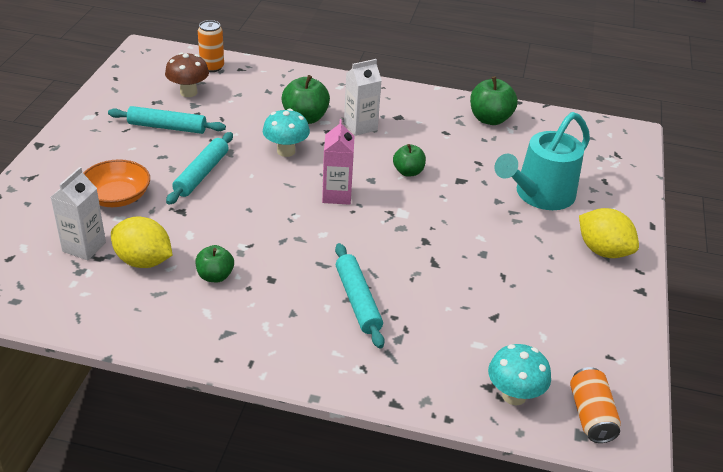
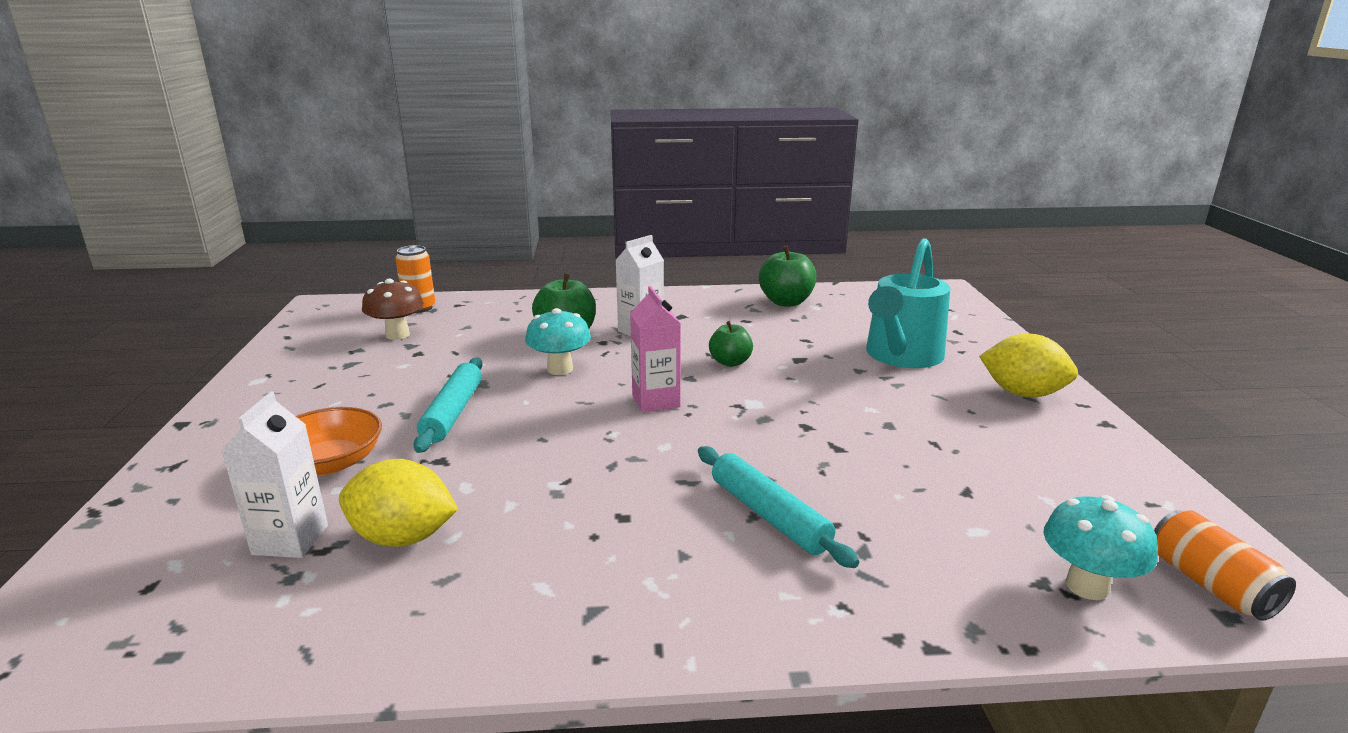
camera: 15 degrees left, 15 degrees down
(167, 127) = (381, 373): turquoise rolling pin -> none
(215, 276) = (532, 532): green apple -> none

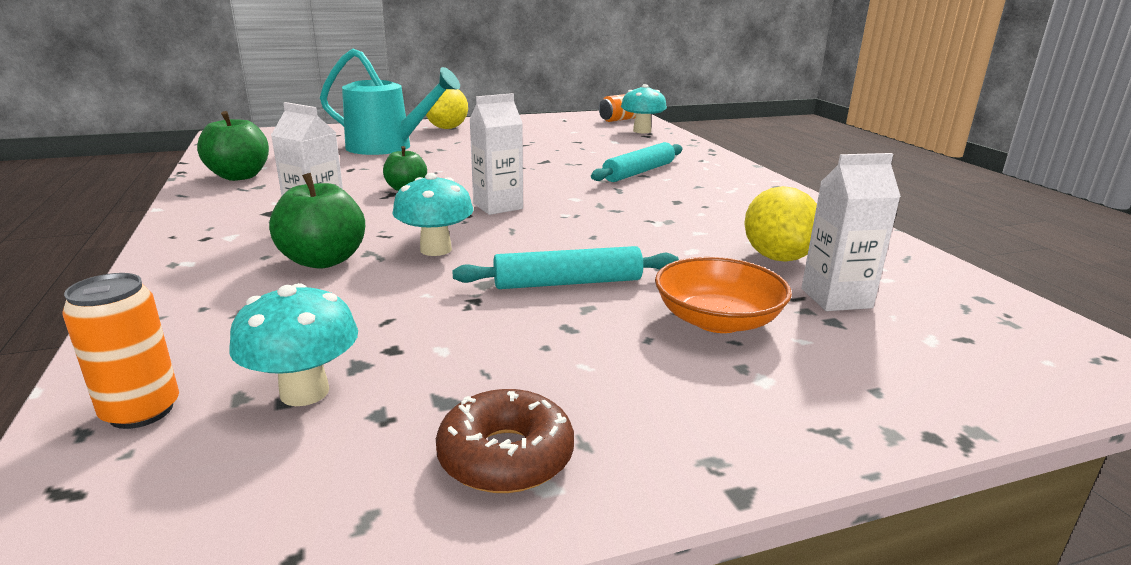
camera: 105 degrees left, 0 degrees up
(287, 374) = (506, 456): none -> brown donut
(397, 335) = (304, 392): brown mushroom -> turquoise mushroom
(656, 401) = (498, 206): pink carton -> white carton

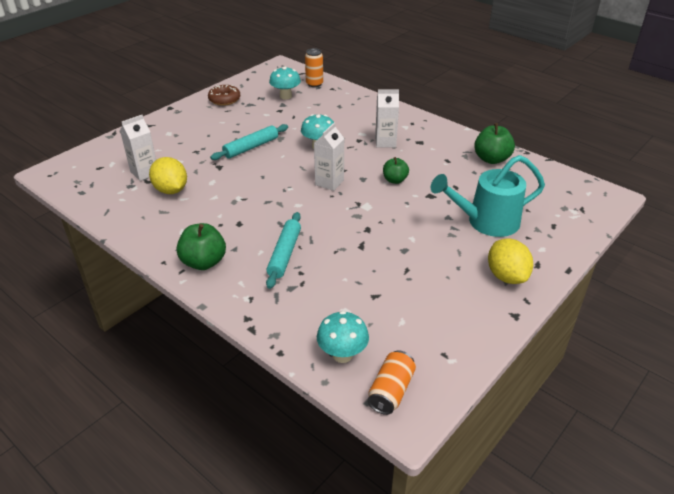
camera: 150 degrees right, 15 degrees up
(323, 260) = (350, 128): green apple -> green apple (204, 262)
(717, 320) = (188, 148): orange bowl -> none

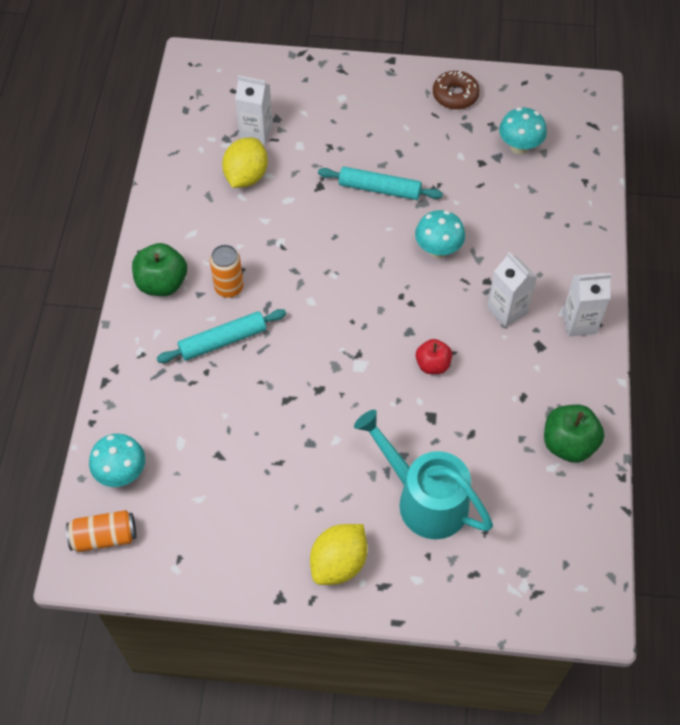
camera: 55 degrees right, 20 degrees up
(314, 84) = (578, 155): orange can -> orange can (229, 287)
(329, 182) = (374, 304): white carton -> white carton (579, 323)
(395, 180) = (432, 365): green apple -> red apple

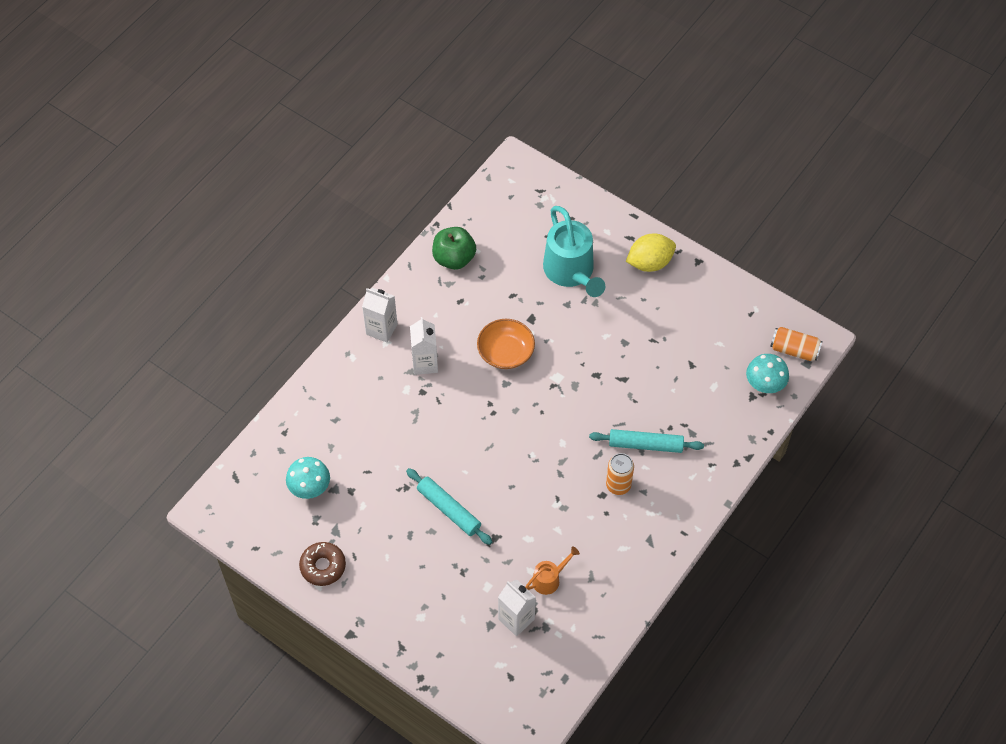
camera: 150 degrees left, 0 degrees up
(162, 283) = (668, 515): green apple -> none
(246, 176) = (549, 579): yellow lemon -> orange watering can
(432, 365) = (505, 352): red apple -> orange bowl
(438, 250) = (440, 434): turquoise mushroom -> none

